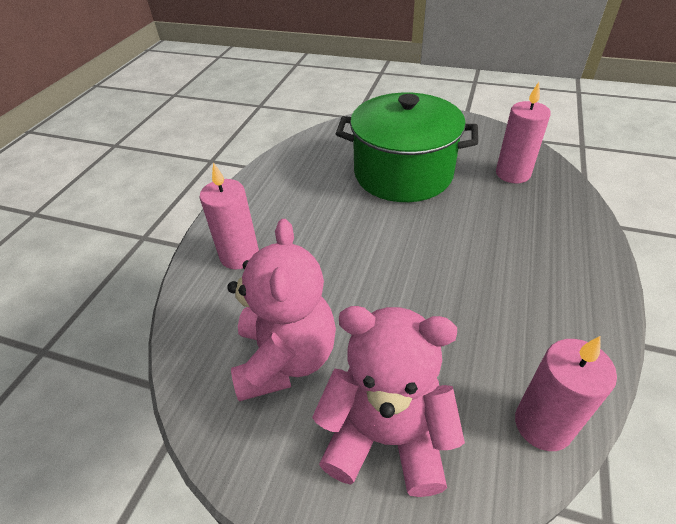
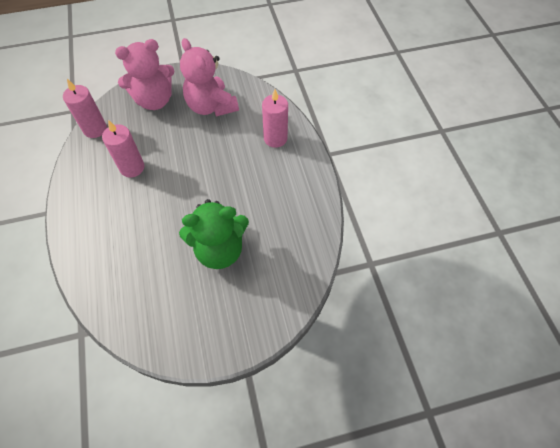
camera: 145 degrees right, 15 degrees up
(403, 173) = (219, 249): green pot -> green teddy bear
(512, 174) = (135, 290): pink candle -> pink candle (132, 167)

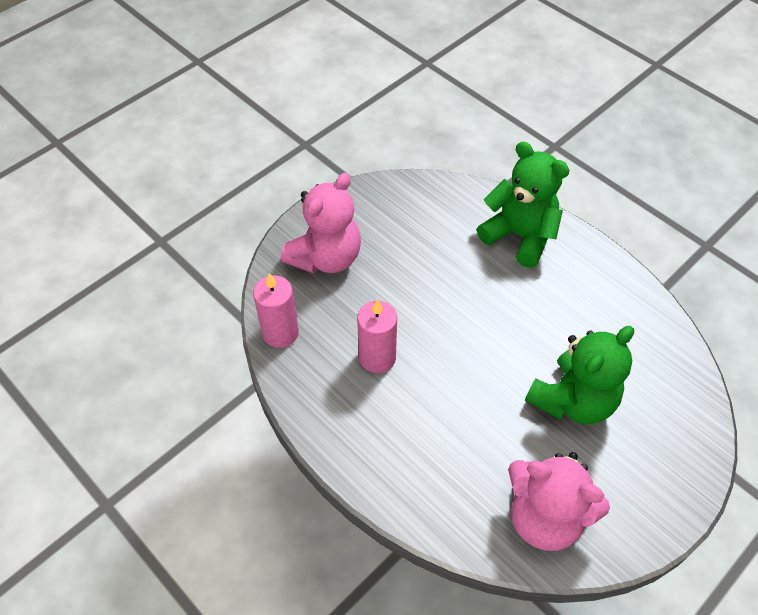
camera: 30 degrees left, 5 degrees down
(211, 106) = (407, 232): pink teddy bear -> pink teddy bear (545, 517)
(275, 138) = (519, 236): pink candle -> green teddy bear

